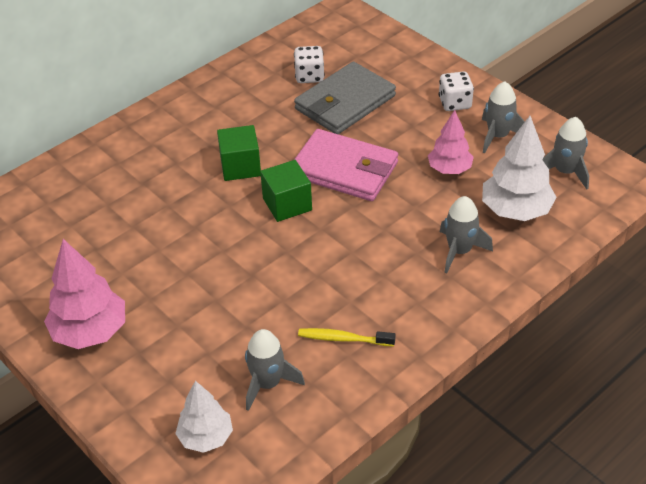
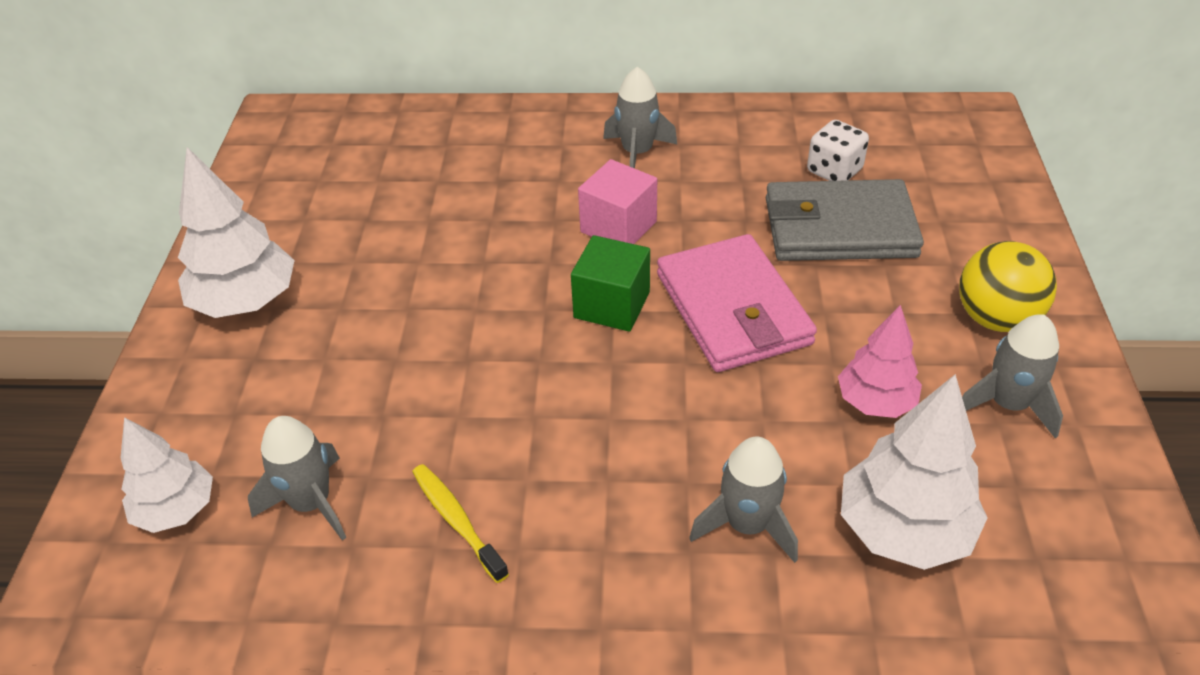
camera: 45 degrees right, 0 degrees up
(90, 332) = (246, 301): pink tree -> white tree
(240, 166) = (618, 227): green cube -> pink cube
(455, 103) = (995, 318): white dice -> yellow ball
(565, 172) = (1058, 530): grey rocket -> grey rocket (637, 153)

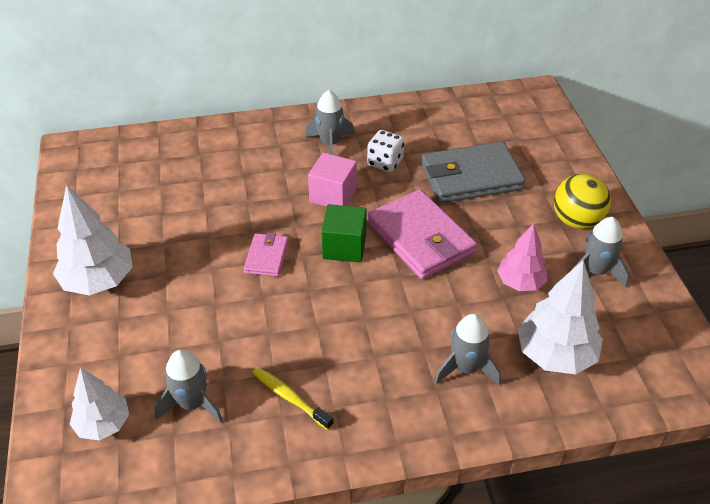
camera: 15 degrees left, 0 degrees up
(492, 303) = (266, 257): none -> pink wallet
(834, 171) = (458, 140): white dice -> white dice (385, 163)

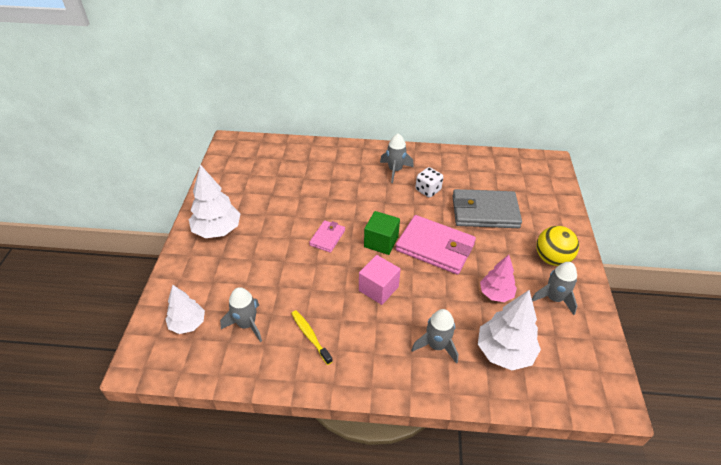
camera: 15 degrees right, 0 degrees up
(333, 195) = (385, 205): pink cube -> pink cube (378, 288)
(420, 238) = (435, 247): pink wallet -> pink wallet turned 45 degrees counterclockwise

